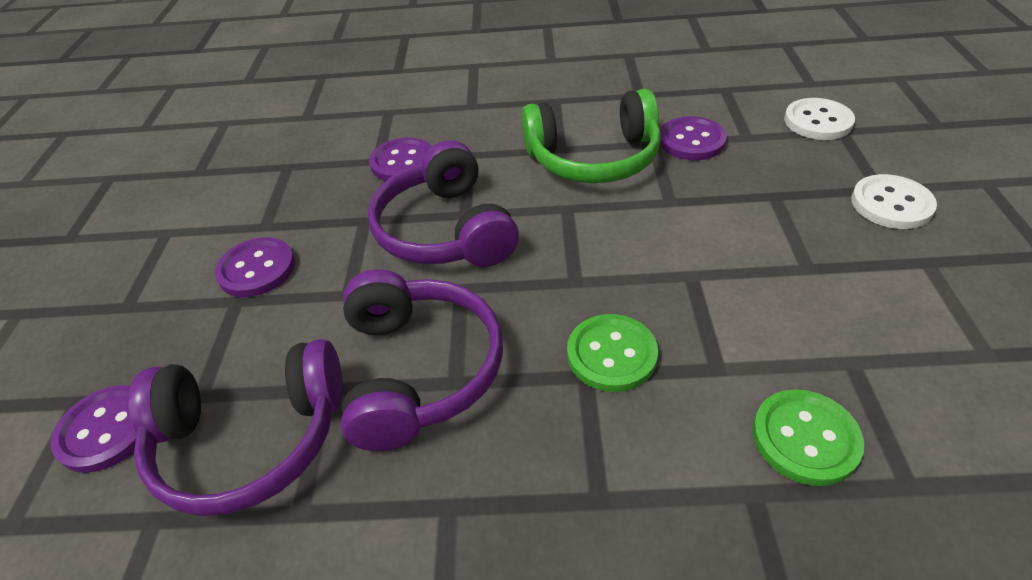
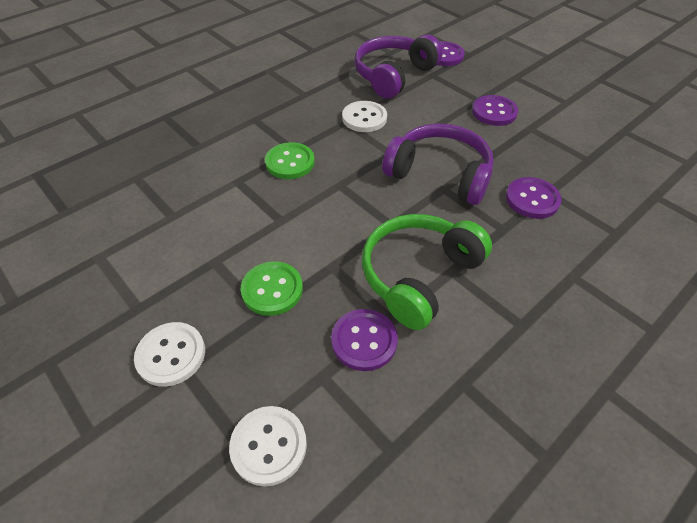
camera: 135 degrees right, 5 degrees up
(420, 370) = (364, 118): purple headphones -> white button
(805, 438) = (184, 173): green button -> green button (272, 289)

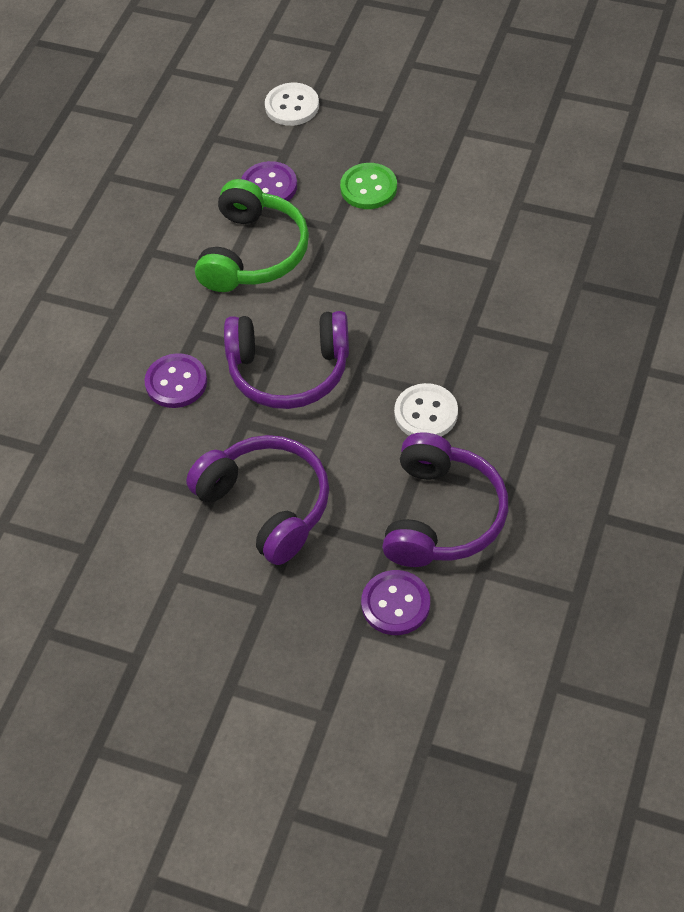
camera: 155 degrees right, 5 degrees up
(171, 355) = (403, 118): white button -> none
(290, 162) = (460, 310): green button -> none
(494, 112) = (267, 504): purple button -> purple headphones

